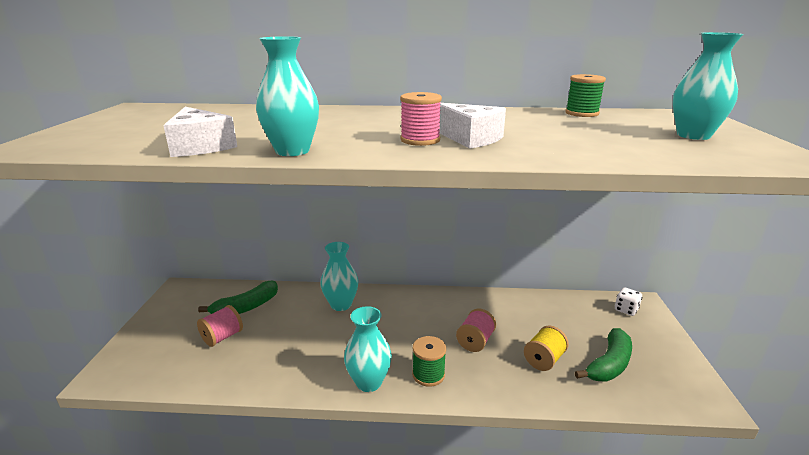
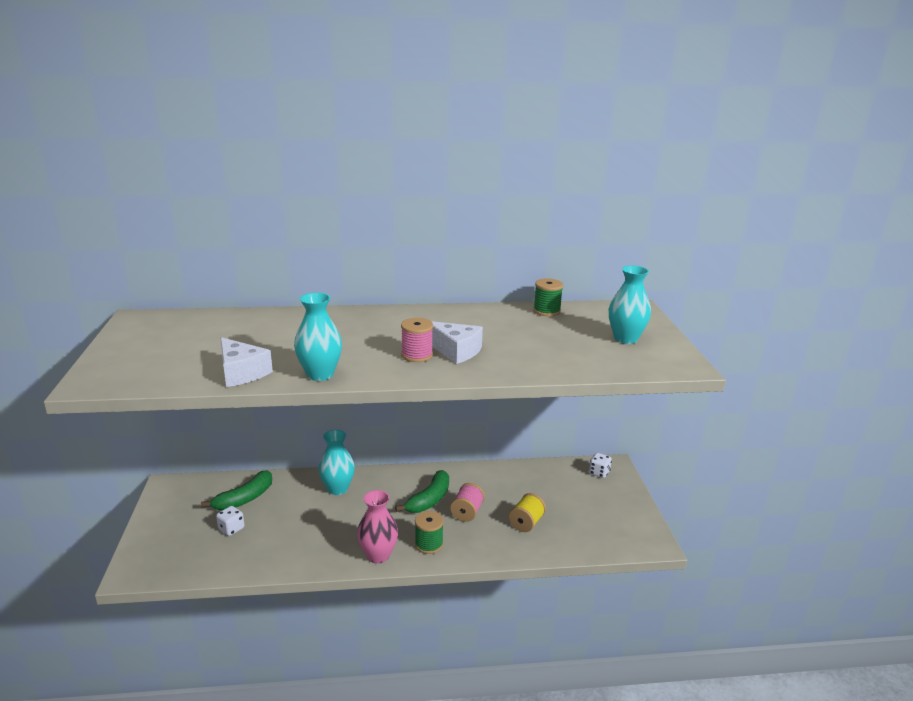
camera: 10 degrees left, 0 degrees up
(222, 337) = (231, 529): pink spool -> white dice
(369, 382) = (378, 555): turquoise vase -> pink vase
(609, 364) = (580, 522): green banana -> green banana (429, 500)

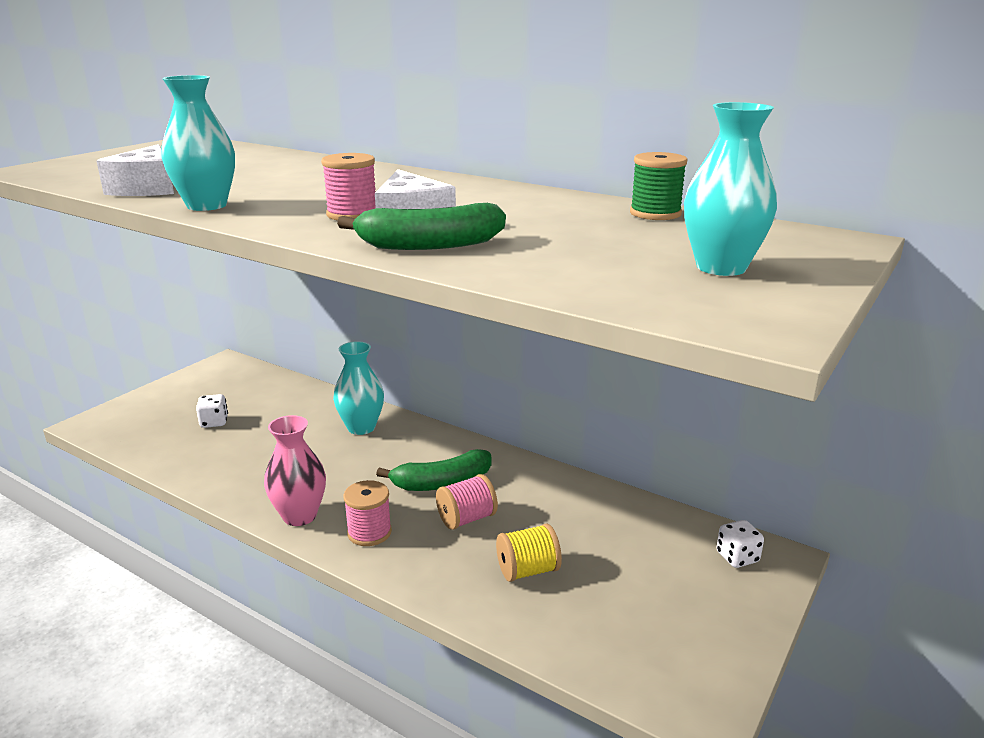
camera: 40 degrees right, 0 degrees up
(244, 499) = (265, 400): green banana -> green banana (429, 245)
(429, 544) = (369, 532): green spool -> pink spool

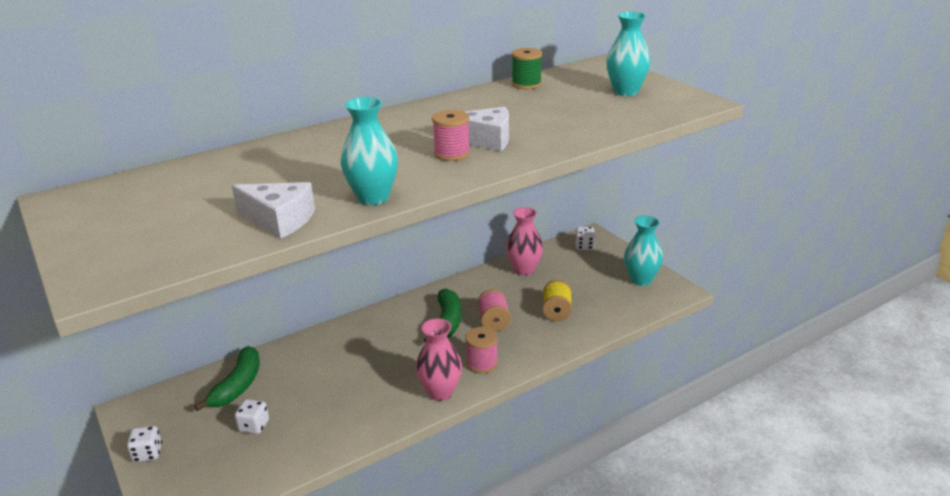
camera: 65 degrees left, 5 degrees up
(169, 388) = (148, 453): none -> white dice
(361, 427) = (341, 344): turquoise vase -> turquoise vase (641, 280)
(429, 245) = (540, 141): green banana -> green banana (238, 386)
(613, 513) = (524, 270): none -> pink vase

